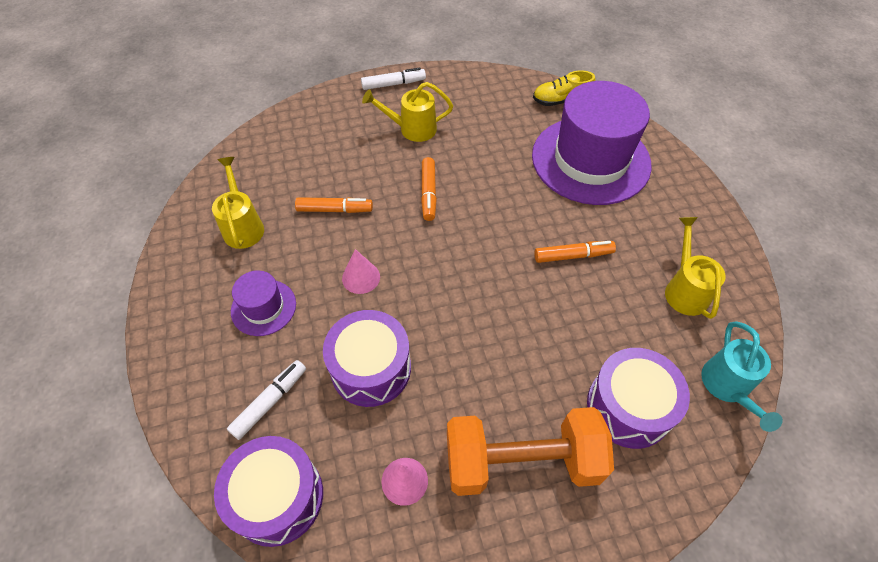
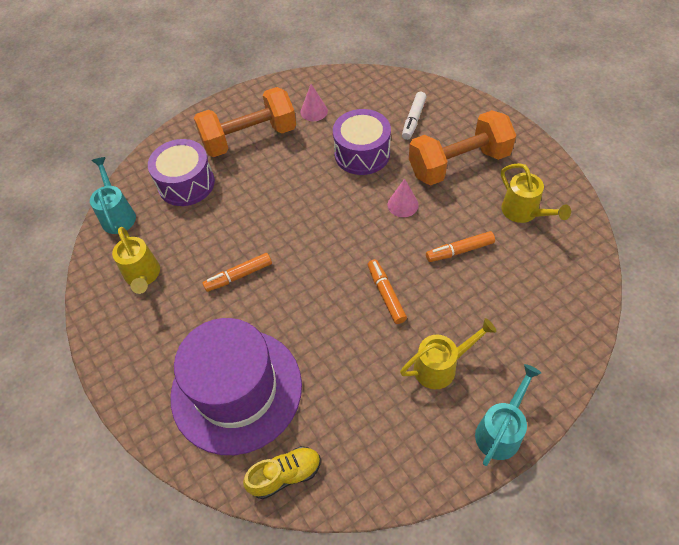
camera: 165 degrees right, 0 degrees up
(263, 307) = (458, 164): purple hat -> orange dumbbell
(277, 497) = (379, 86): purple drum -> none
(393, 84) = (501, 430): white marker -> turquoise watering can

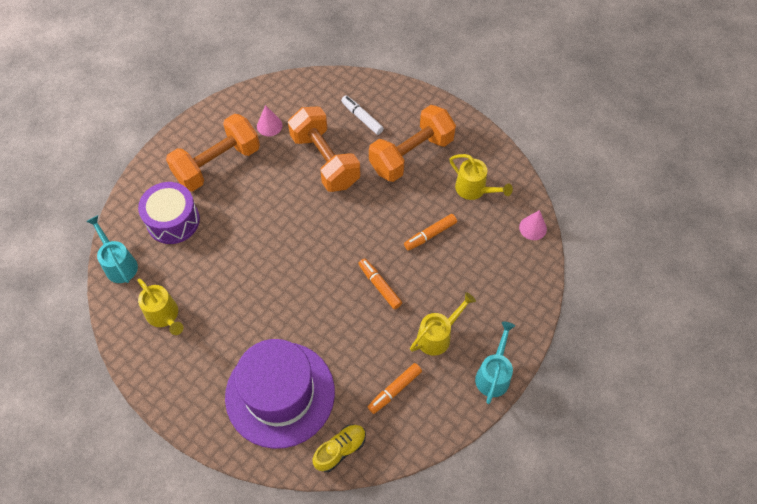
camera: 20 degrees left, 5 degrees up
(239, 276) = (250, 297): orange marker -> orange marker (395, 390)
(362, 153) = (325, 160): purple drum -> orange dumbbell
(403, 205) = (373, 202): pink cone -> pink cone (533, 228)
(413, 119) = (362, 118): white marker -> white marker turned 135 degrees clockwise

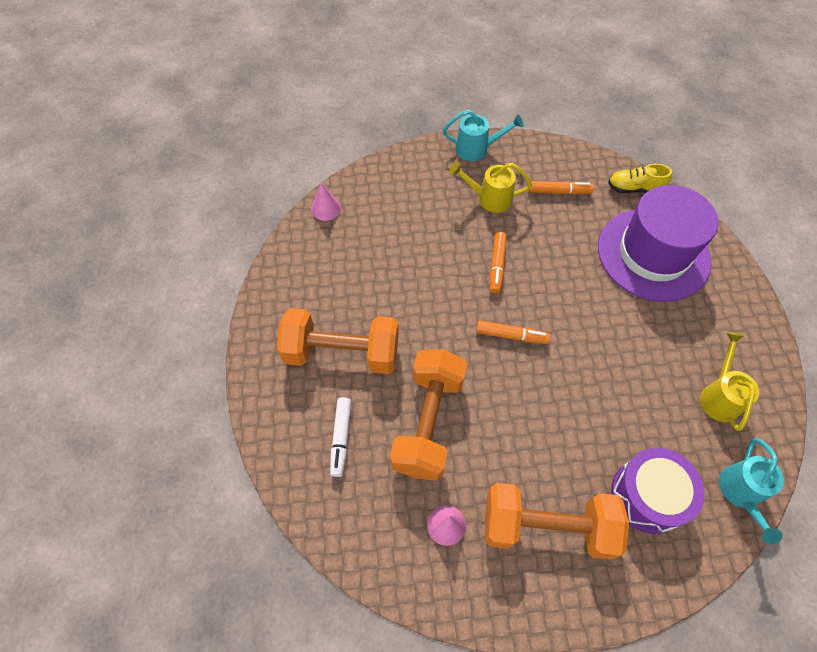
camera: 135 degrees left, 0 degrees up
(430, 235) = (411, 269): orange marker -> orange marker (511, 335)
(474, 190) = (329, 273): yellow watering can -> none
(493, 374) = (477, 149): turquoise watering can -> turquoise watering can turned 150 degrees counterclockwise

